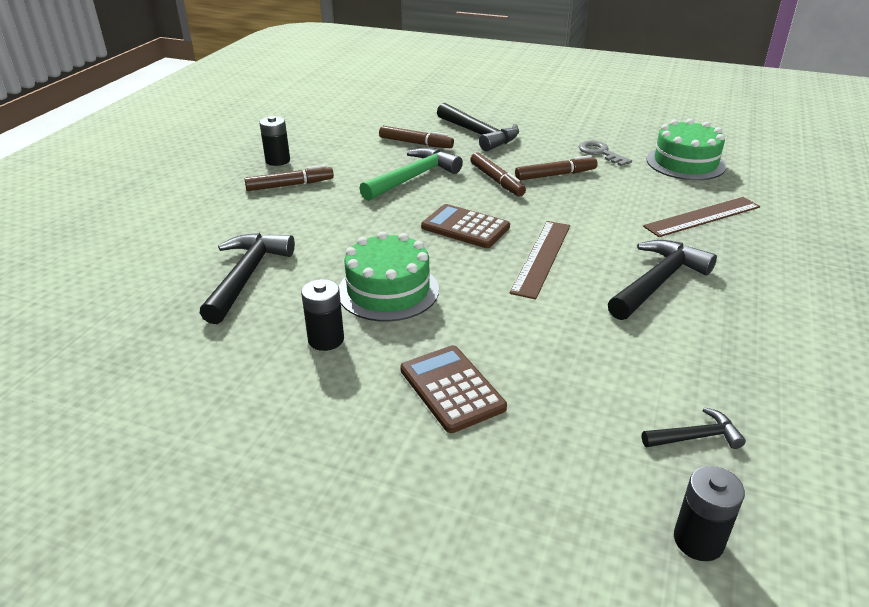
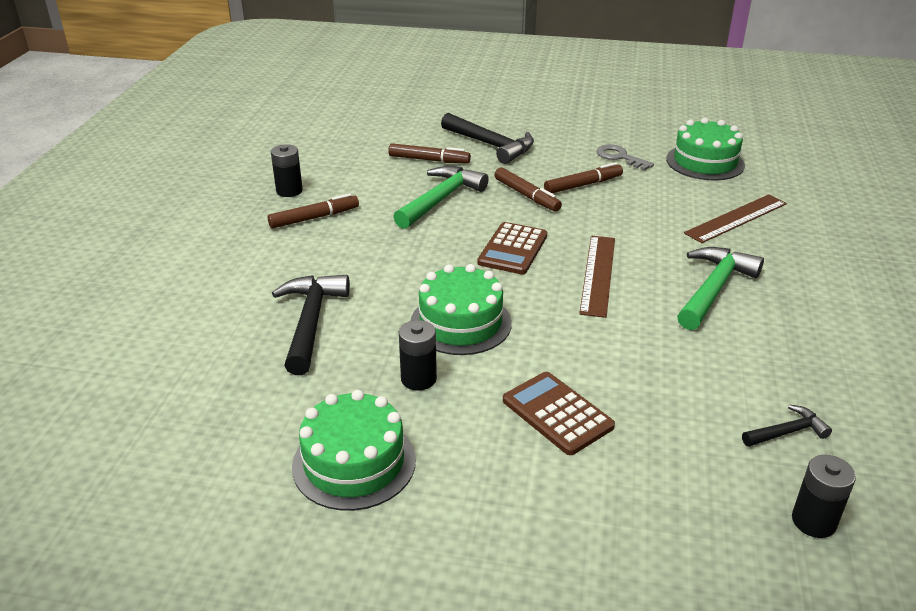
camera: 10 degrees left, 0 degrees up
(229, 414) = (354, 462): none -> green cake
(465, 227) = (513, 249): brown calculator -> brown calculator turned 90 degrees counterclockwise
(658, 282) = (713, 289): black hammer -> green hammer

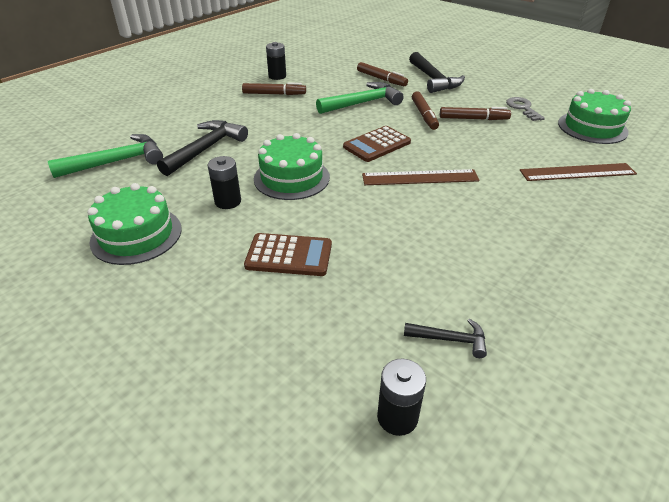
camera: 30 degrees right, 5 degrees up
(557, 413) = (289, 255): brown calculator -> brown calculator turned 105 degrees clockwise
(598, 274) = (420, 177): brown ruler -> brown ruler turned 45 degrees clockwise
(713, 289) = (502, 215): green hammer -> green hammer (117, 162)

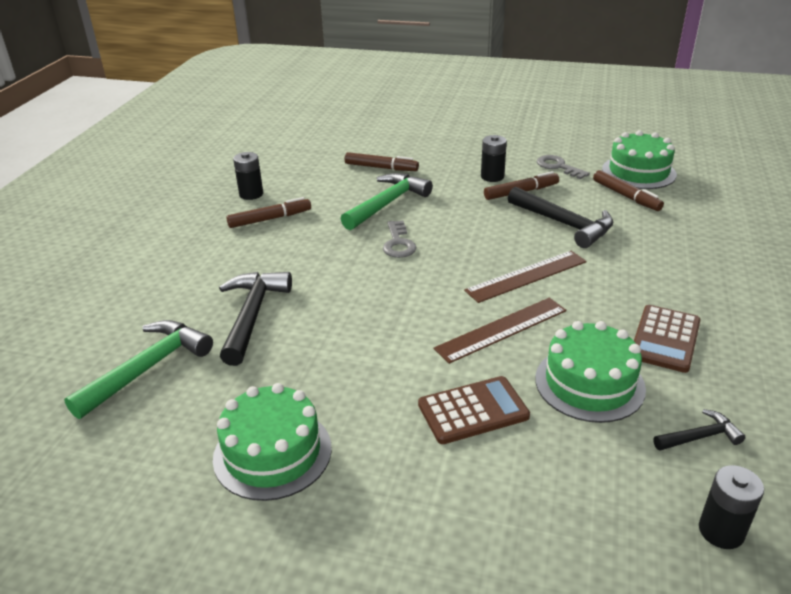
camera: 25 degrees left, 5 degrees down
(228, 201) = (344, 372): black battery -> black battery (492, 177)
(291, 178) = (391, 319): green cake -> green cake (589, 383)
(345, 130) = (398, 243): none -> grey key
(377, 145) = (448, 251): brown calculator -> brown calculator (665, 339)
(424, 115) = (467, 201): brown marker -> brown marker (626, 196)
(433, 79) = (439, 155): black hammer -> black hammer (564, 224)
(577, 172) = (664, 225): brown ruler -> brown ruler (501, 329)

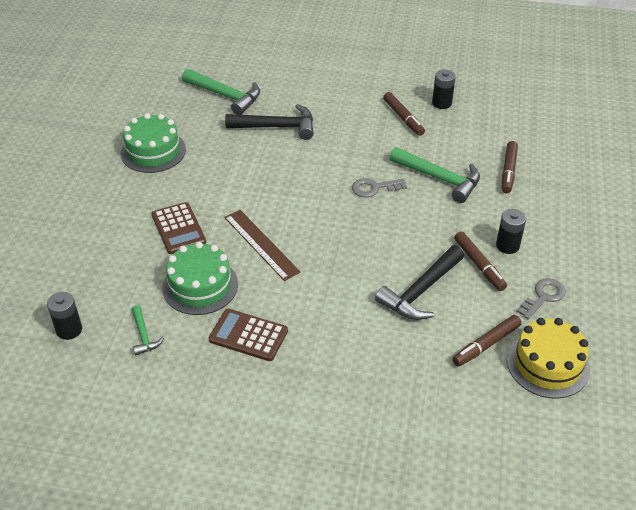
camera: 85 degrees right, 10 degrees up
(526, 276) = (331, 261): brown ruler -> none
(638, 172) = (548, 364): green cake -> yellow cake
(700, 437) = (144, 335): black hammer -> green hammer

